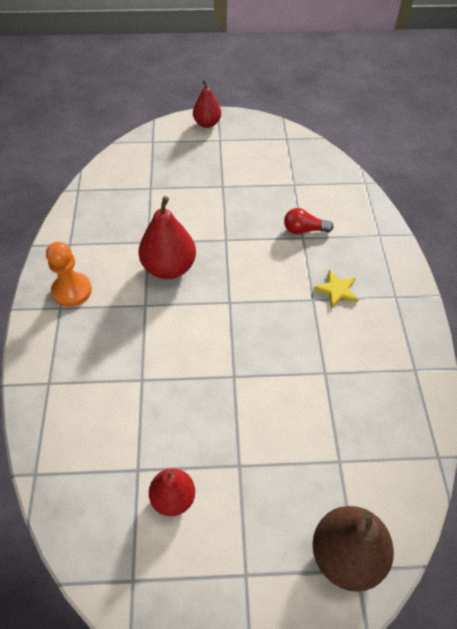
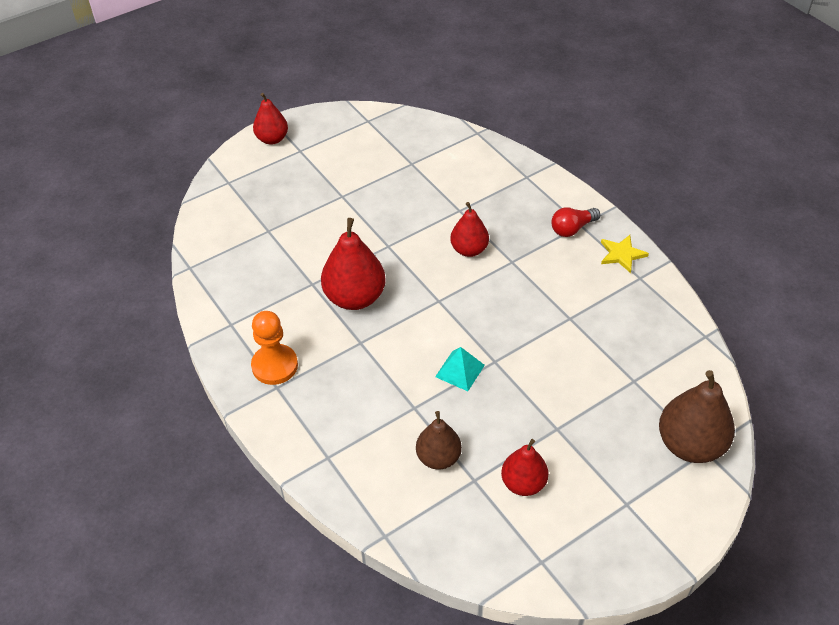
camera: 30 degrees left, 5 degrees down
(126, 433) = (438, 458): none -> brown pear
(200, 369) = (460, 370): none -> turquoise pyramid
(285, 273) = (469, 250): none -> red pear
(304, 230) = (455, 203): red light bulb -> red light bulb (572, 229)
(337, 290) = (527, 243): yellow star -> yellow star (621, 254)

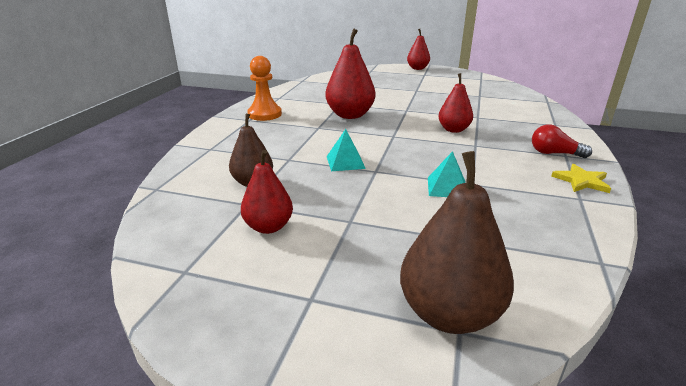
camera: 50 degrees right, 20 degrees down
(562, 337) = (447, 187): none -> turquoise pyramid

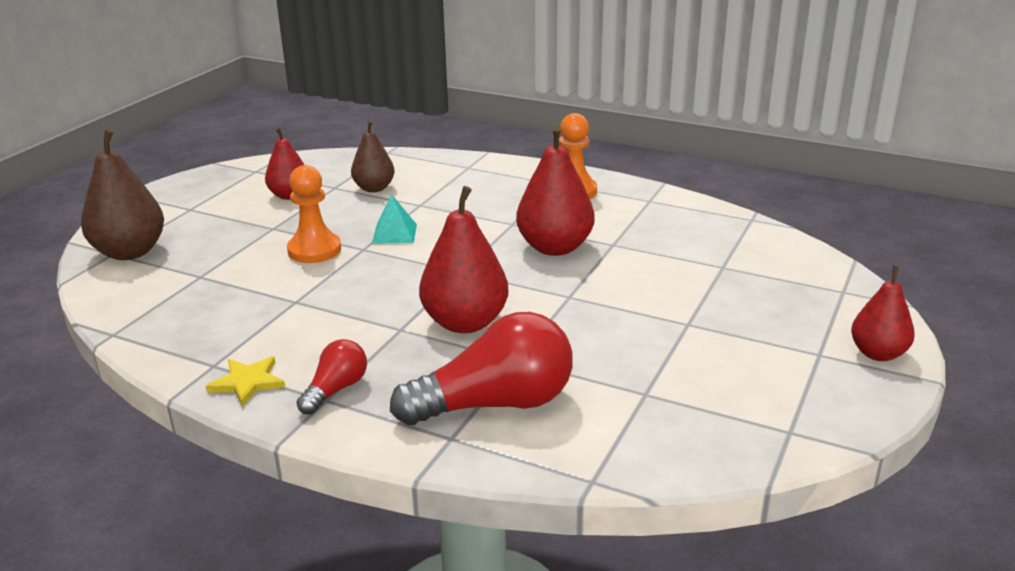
camera: 100 degrees right, 0 degrees up
(387, 190) = (314, 250): none -> orange pawn
(447, 187) = (297, 284): turquoise pyramid -> none
(453, 130) = (465, 323): red pear -> red pear, size x1.59
(519, 118) = (495, 404): none -> red light bulb

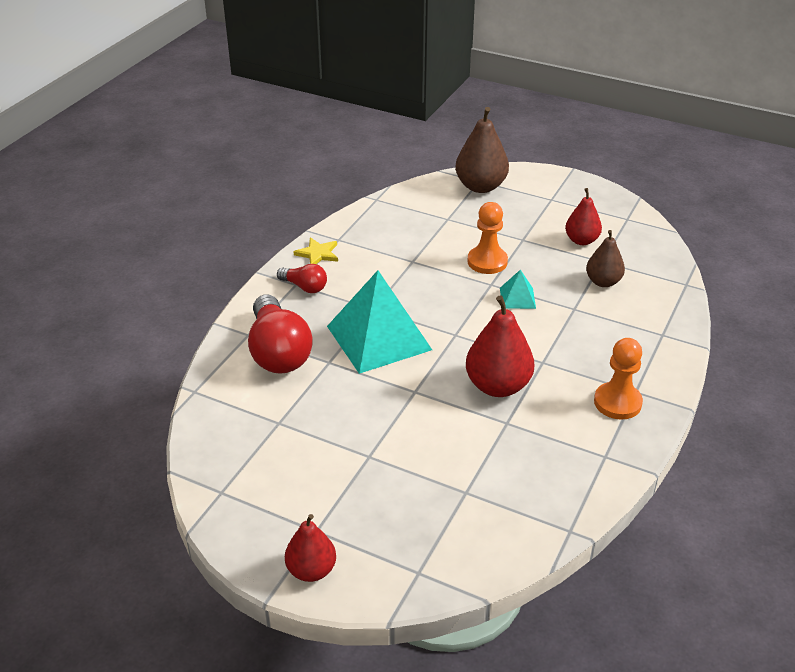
camera: 90 degrees right, 10 degrees up
(465, 323) = (379, 337): red pear -> turquoise pyramid

